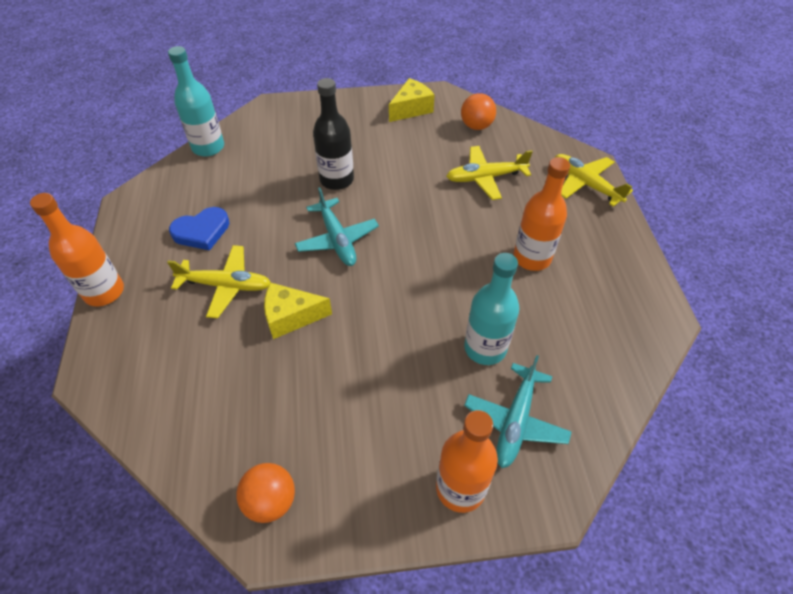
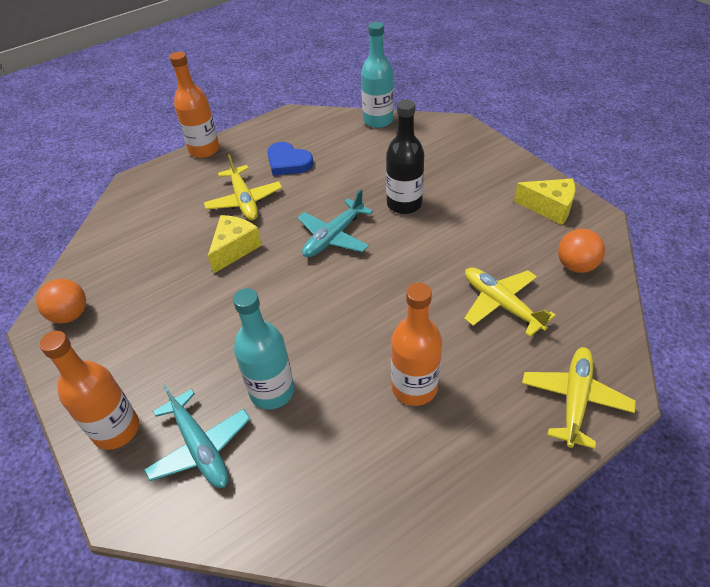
camera: 65 degrees right, 5 degrees down
(291, 317) = (235, 249): yellow cheese -> yellow cheese turned 60 degrees clockwise
(515, 421) = (200, 447): turquoise plane -> turquoise plane turned 120 degrees counterclockwise

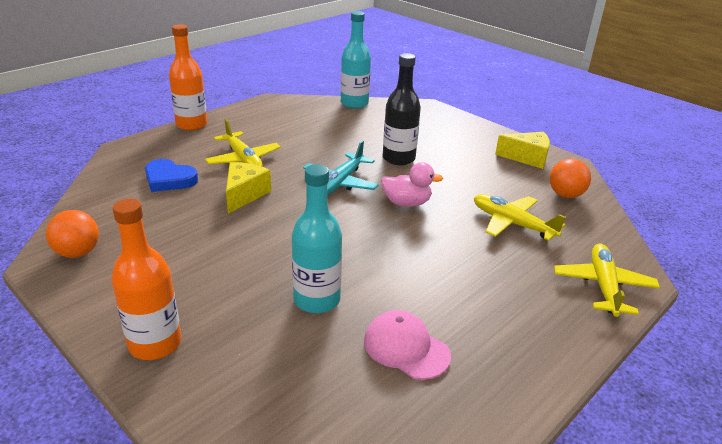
camera: 15 degrees left, 15 degrees down
(200, 447) = (254, 350): turquoise plane -> none
(288, 162) = (279, 132): blue heart -> blue heart (169, 179)
(342, 460) = (406, 348): none -> pink cap
(395, 269) = (406, 203): none -> pink duck
(414, 387) = (456, 287): orange bottle -> none

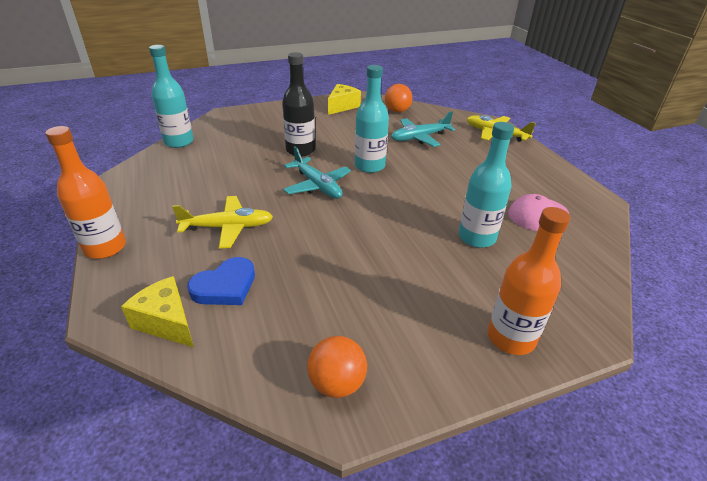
camera: 65 degrees left, 5 degrees up
(244, 194) = (298, 240): yellow cheese -> yellow cheese (166, 322)
(406, 203) = (369, 166): pink duck -> turquoise bottle
(512, 224) = (420, 138): yellow plane -> turquoise plane

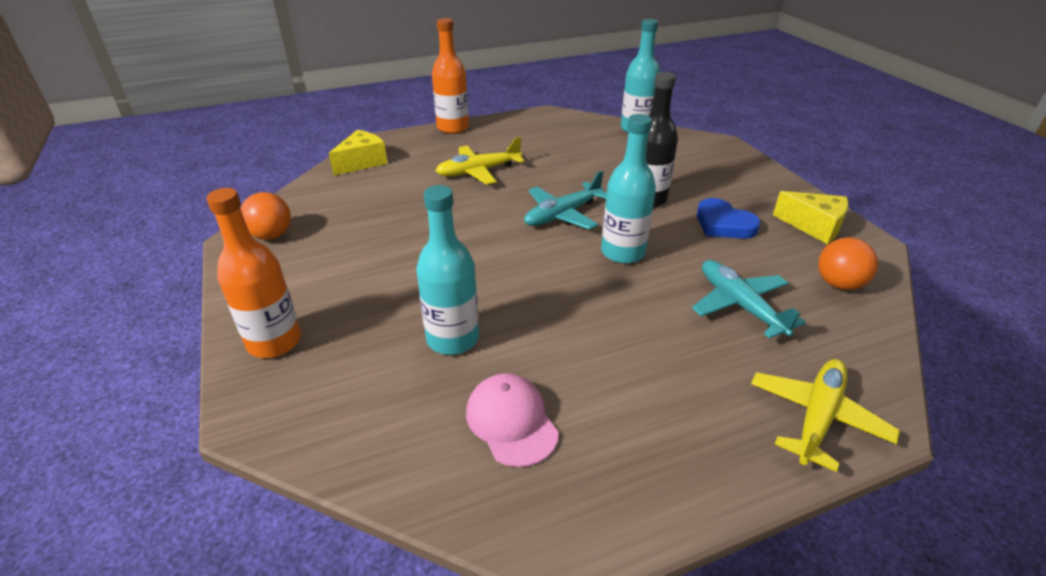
camera: 90 degrees right, 0 degrees up
(225, 286) = (396, 179): blue heart -> blue heart (723, 224)
(227, 227) = (478, 171): yellow plane -> yellow plane turned 75 degrees clockwise

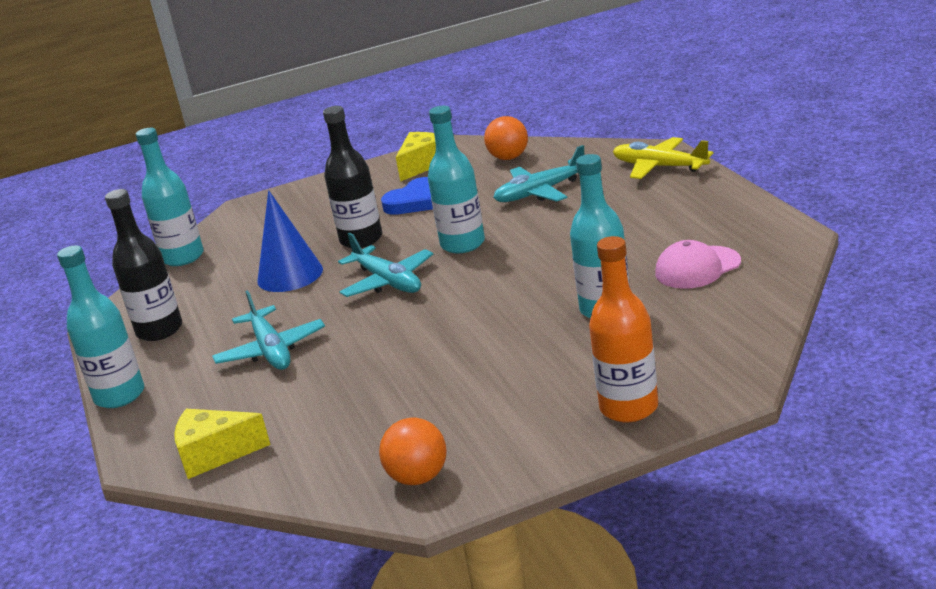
camera: 85 degrees left, 10 degrees down
(362, 162) = (215, 454): yellow cheese -> yellow cheese turned 45 degrees counterclockwise
(453, 128) = (119, 395): orange bottle -> turquoise bottle
(478, 171) = (271, 350): yellow plane -> turquoise plane
(529, 131) = (159, 330): none -> black bottle
(592, 171) = (290, 275): none -> blue cone

